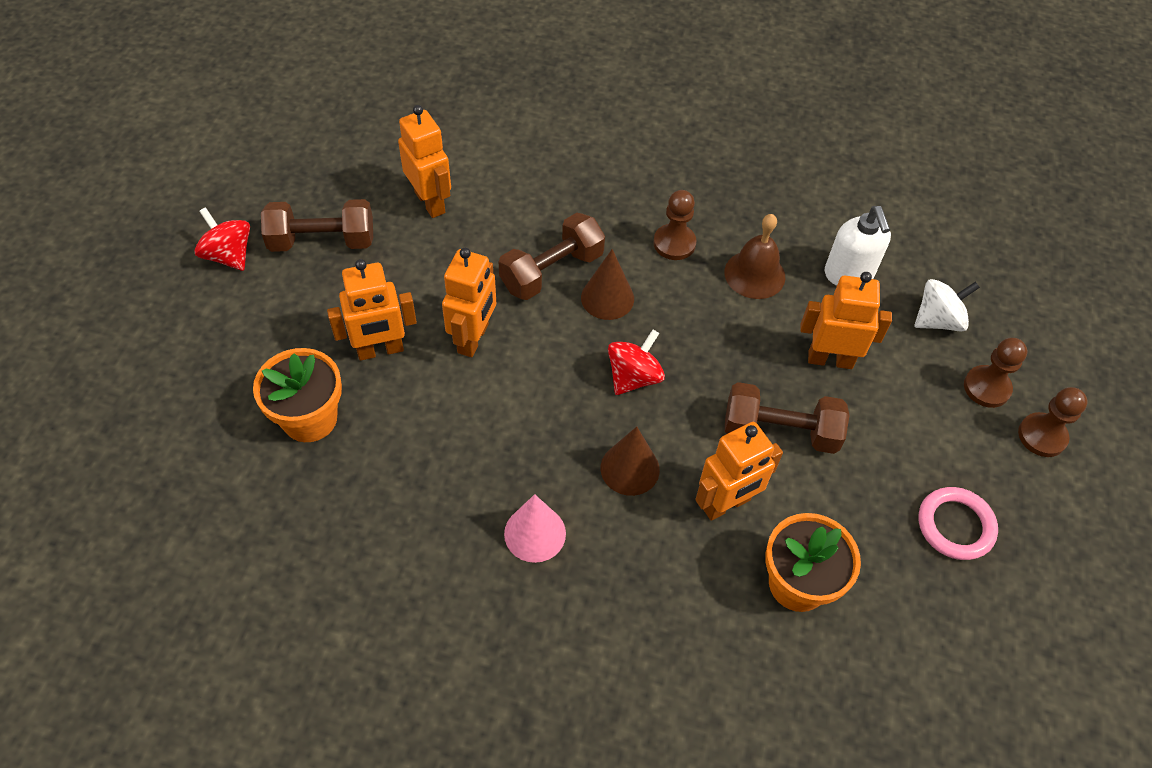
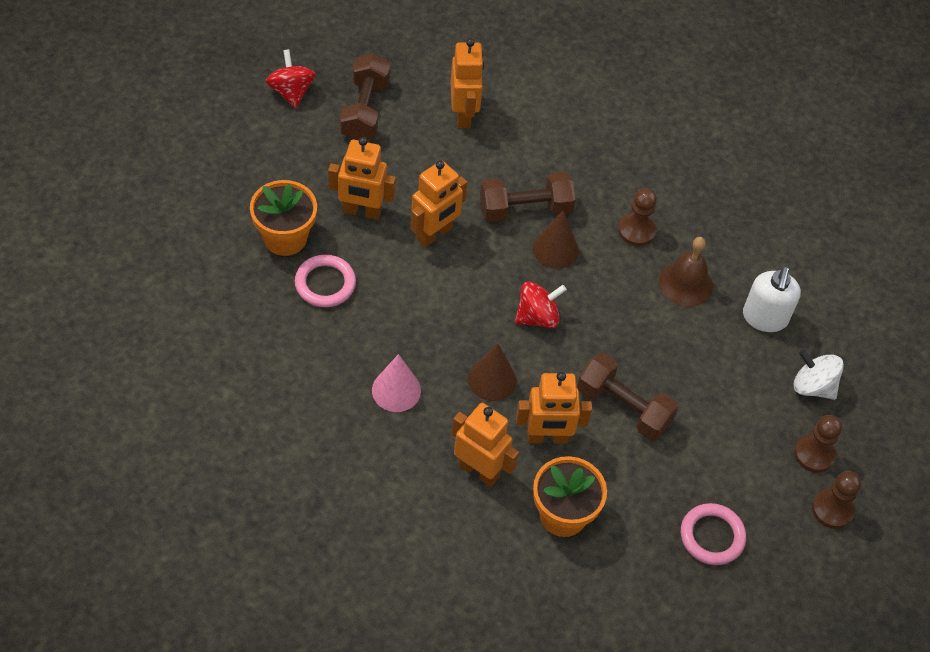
camera: 25 degrees right, 0 degrees up
(322, 241) = (365, 110): brown dumbbell -> brown dumbbell turned 75 degrees clockwise
(385, 449) = (325, 283): none -> pink ring
(830, 359) = (701, 374): orange robot -> orange robot (479, 470)
(937, 320) = (813, 386): white spinning top -> white spinning top turned 150 degrees counterclockwise

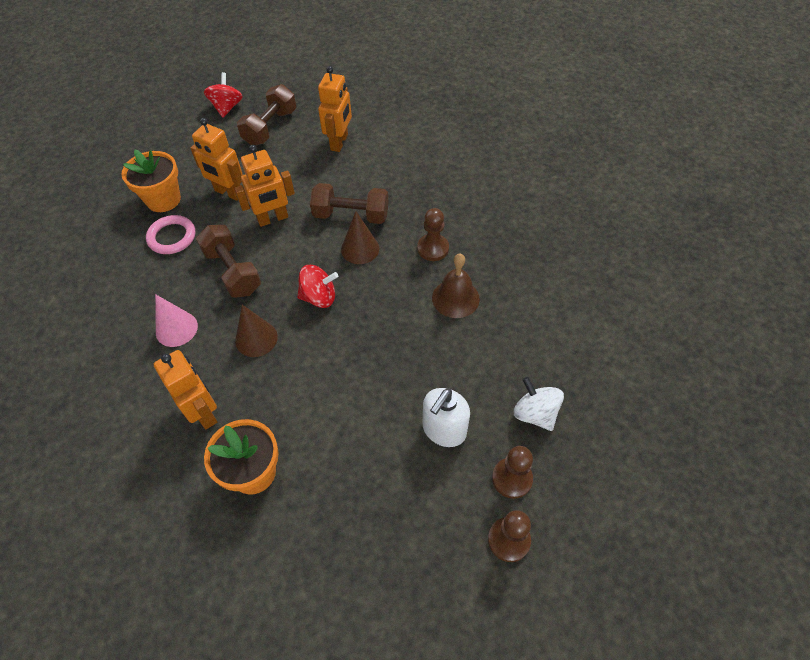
camera: 25 degrees right, 0 degrees up
(547, 437) = (275, 398): orange robot -> none
(623, 407) = (354, 389): brown dumbbell -> brown dumbbell (233, 271)
(712, 536) = (379, 533): pink ring -> none
(764, 318) = (513, 342): white soap dispenser -> white soap dispenser (444, 430)

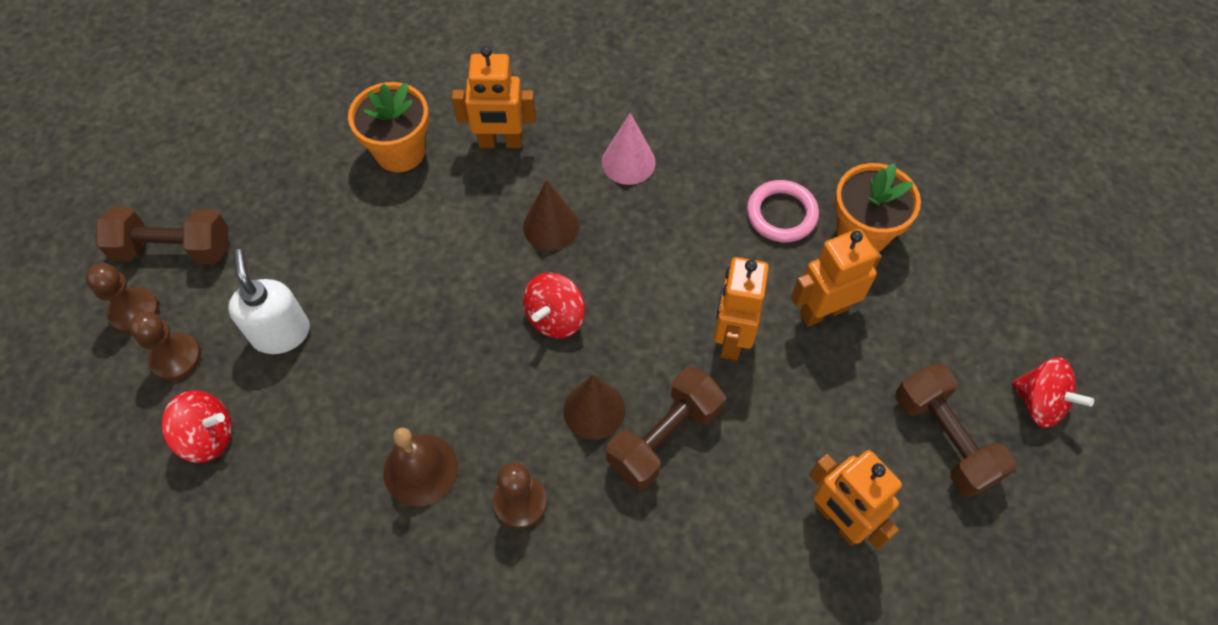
camera: 125 degrees right, 5 degrees up
(233, 271) = (671, 250): brown dumbbell -> brown dumbbell (174, 249)
(535, 413) = (208, 436): white spinning top -> red spinning top

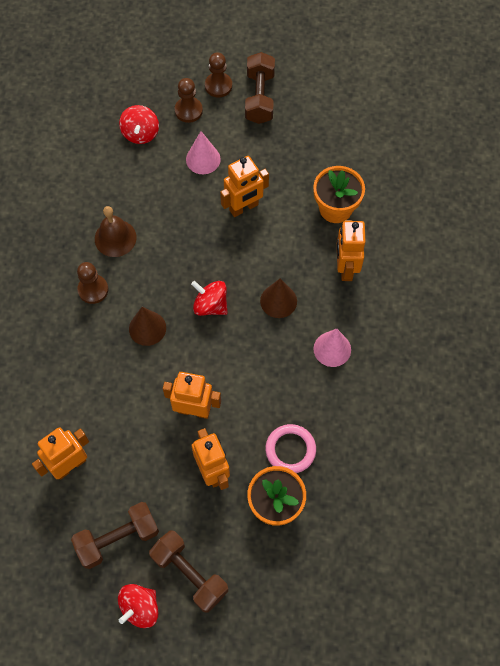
camera: 90 degrees right, 5 degrees up
(281, 333) = (203, 159): white soap dispenser -> pink cone
(383, 272) = (244, 207): none -> orange robot
(664, 437) = (128, 367): brown dumbbell -> brown dumbbell (190, 573)

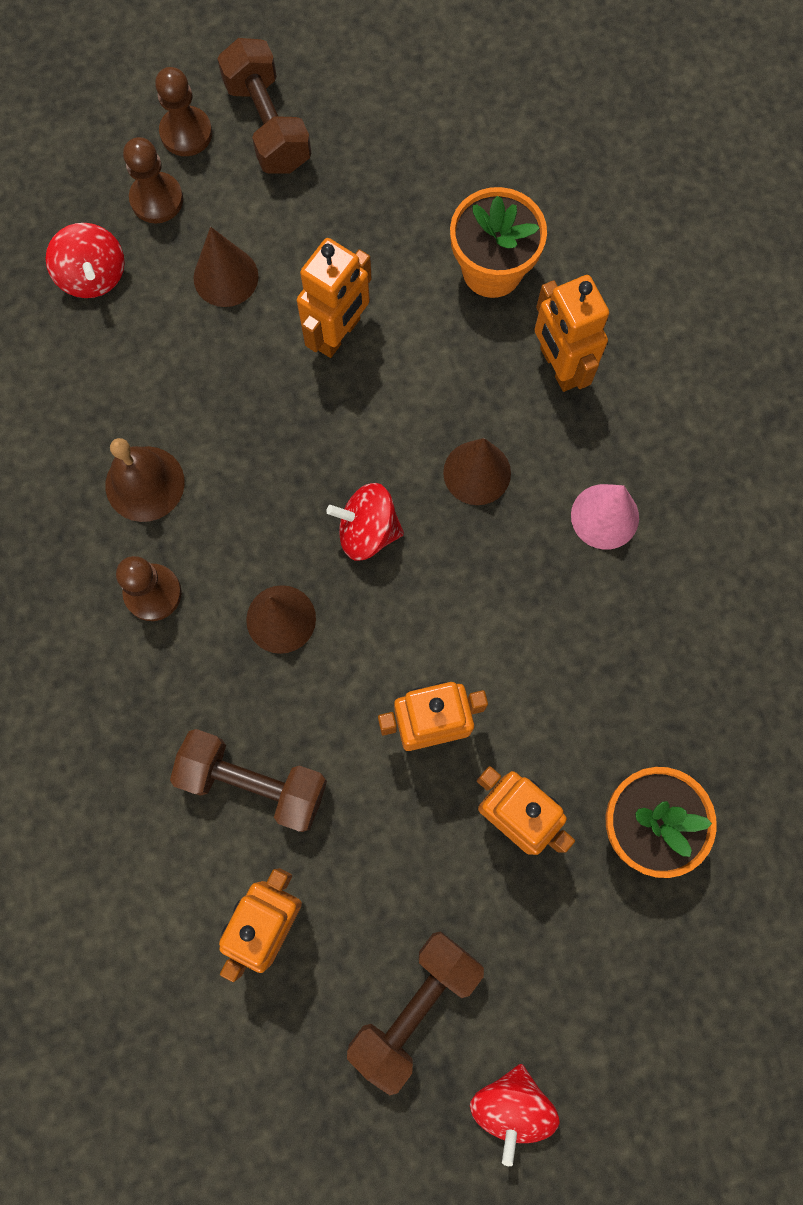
camera: 25 degrees left, 10 degrees up
(190, 573) = (563, 1006): brown dumbbell -> brown dumbbell (254, 782)
(203, 159) = (226, 277): pink cone -> brown cone
(290, 450) = (621, 719): pink ring -> none

